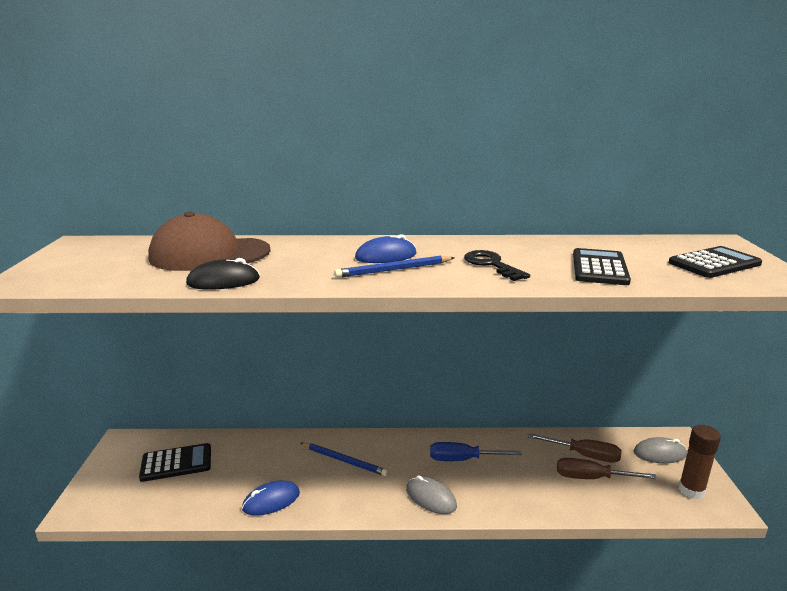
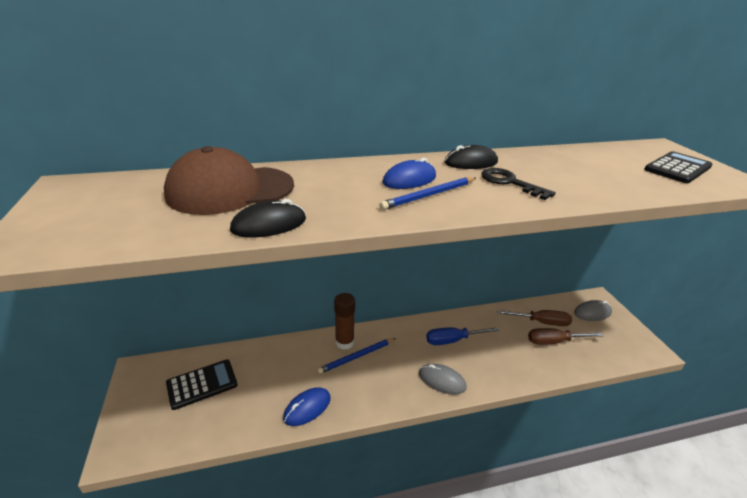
camera: 15 degrees left, 10 degrees up
(344, 461) = (356, 357): blue pencil -> blue pencil turned 135 degrees clockwise
(466, 245) = (471, 162): none -> black mouse
(599, 268) = (599, 179): black calculator -> none
(691, 490) = (625, 341): brown glue stick -> brown glue stick (344, 342)

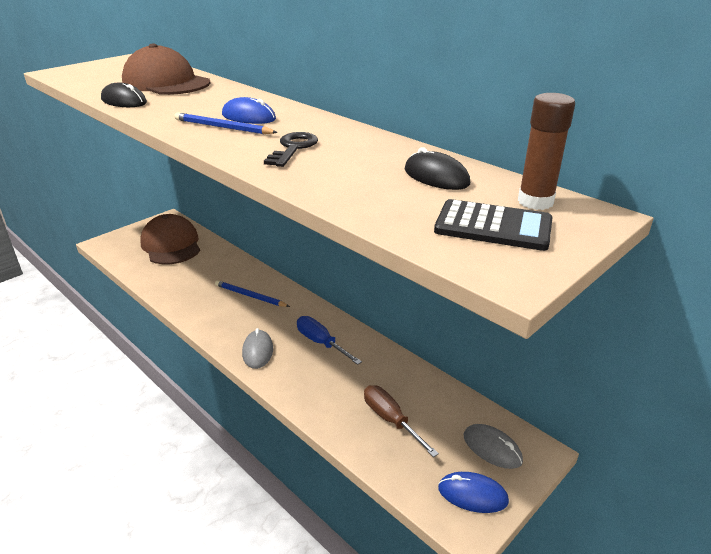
camera: 60 degrees right, 0 degrees up
(202, 384) = (171, 245): black calculator -> brown cap
(307, 408) = (178, 293): blue mouse -> blue mouse (472, 494)
(344, 342) = (262, 284): brown glue stick -> brown glue stick (535, 202)
(471, 162) = (326, 128): black mouse -> black mouse (436, 177)
(541, 322) = (418, 401): brown screwdriver -> none

